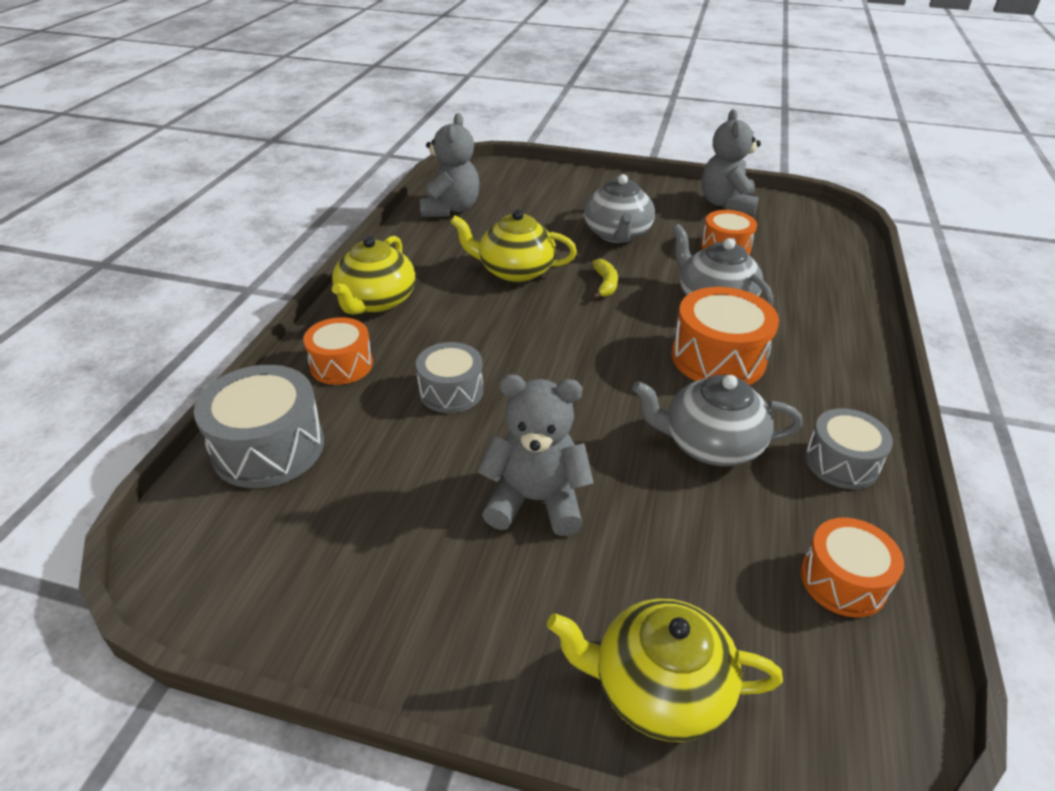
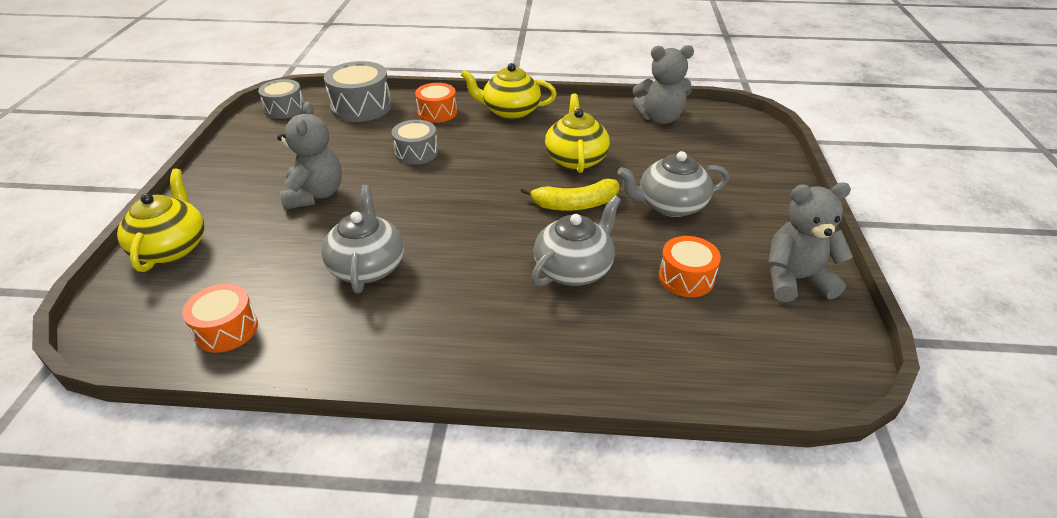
camera: 80 degrees right, 0 degrees up
(605, 284) = (575, 204): yellow banana -> yellow banana, size x1.64
(718, 358) = (480, 271): orange drum -> none
(841, 462) = (347, 340): grey drum -> grey drum (284, 109)

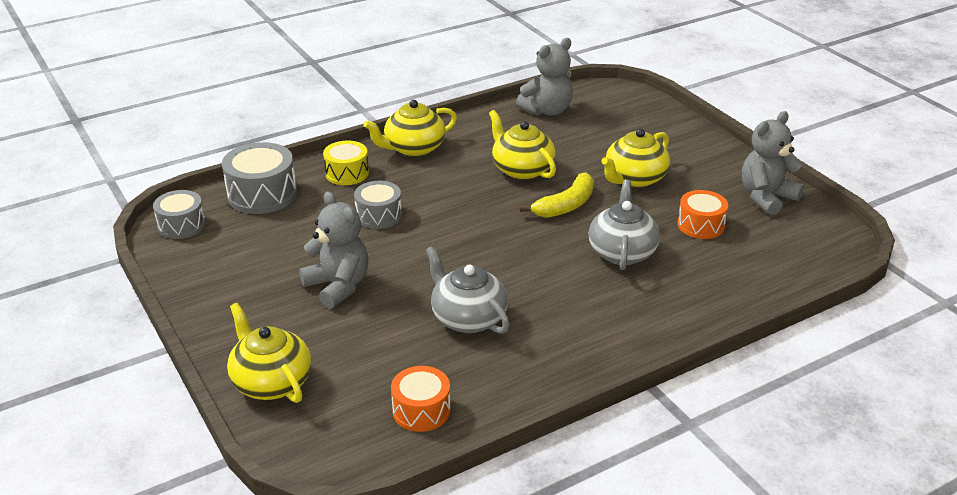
camera: 35 degrees left, 5 degrees down
(437, 113) = (347, 173): orange drum -> yellow drum
(670, 205) = (634, 179): grey teapot -> yellow teapot

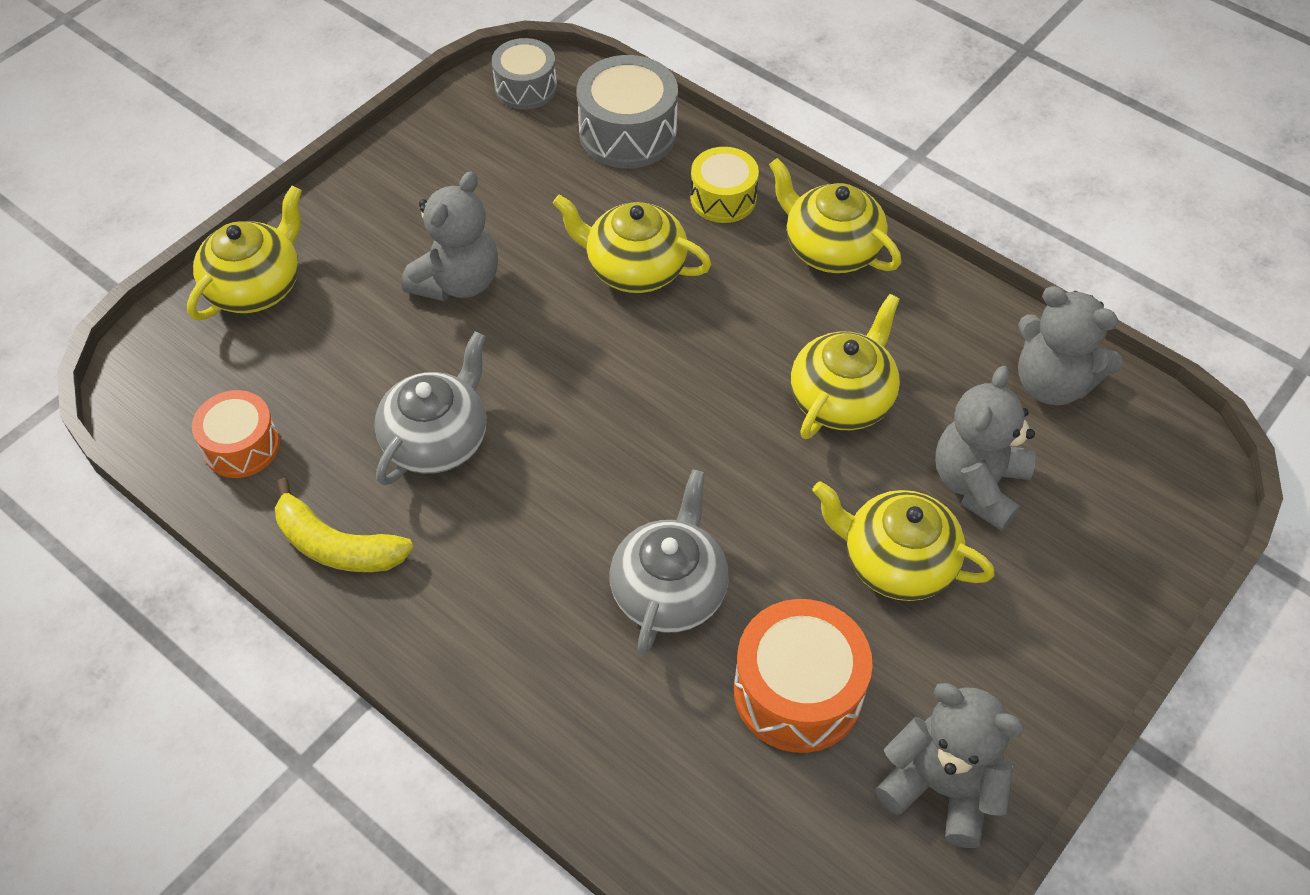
camera: 70 degrees right, 20 degrees up
(379, 215) = (634, 268): grey drum -> yellow teapot
(566, 205) = (766, 484): yellow banana -> yellow banana (337, 546)
(598, 145) = (978, 484): none -> grey teddy bear
(622, 252) = (669, 590): grey teapot -> grey teapot turned 60 degrees counterclockwise
(700, 225) = (798, 691): orange drum -> orange drum, size x1.54

